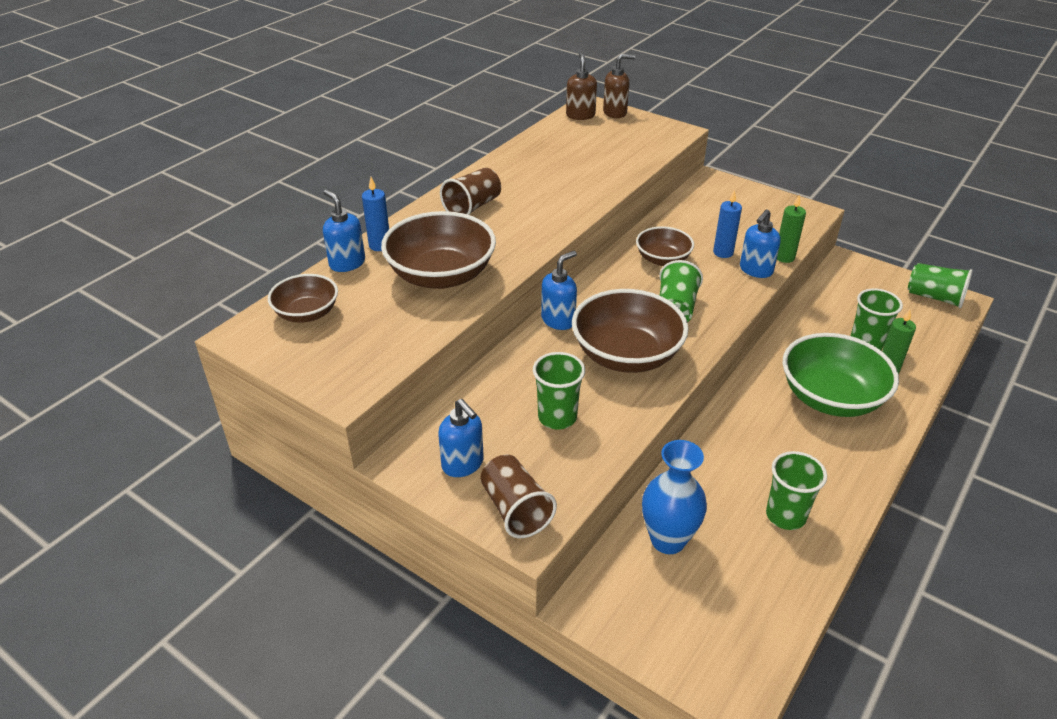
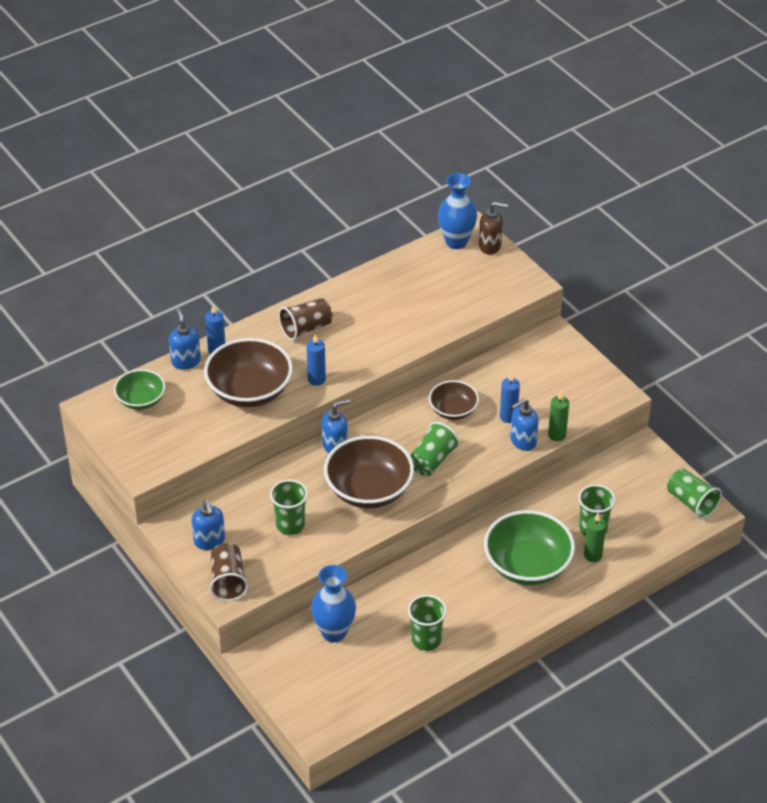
camera: 20 degrees right, 5 degrees up
(307, 313) = (141, 400): brown bowl -> green bowl
(514, 248) = (316, 379): none -> blue candle
(580, 115) = (456, 242): brown soap dispenser -> blue vase

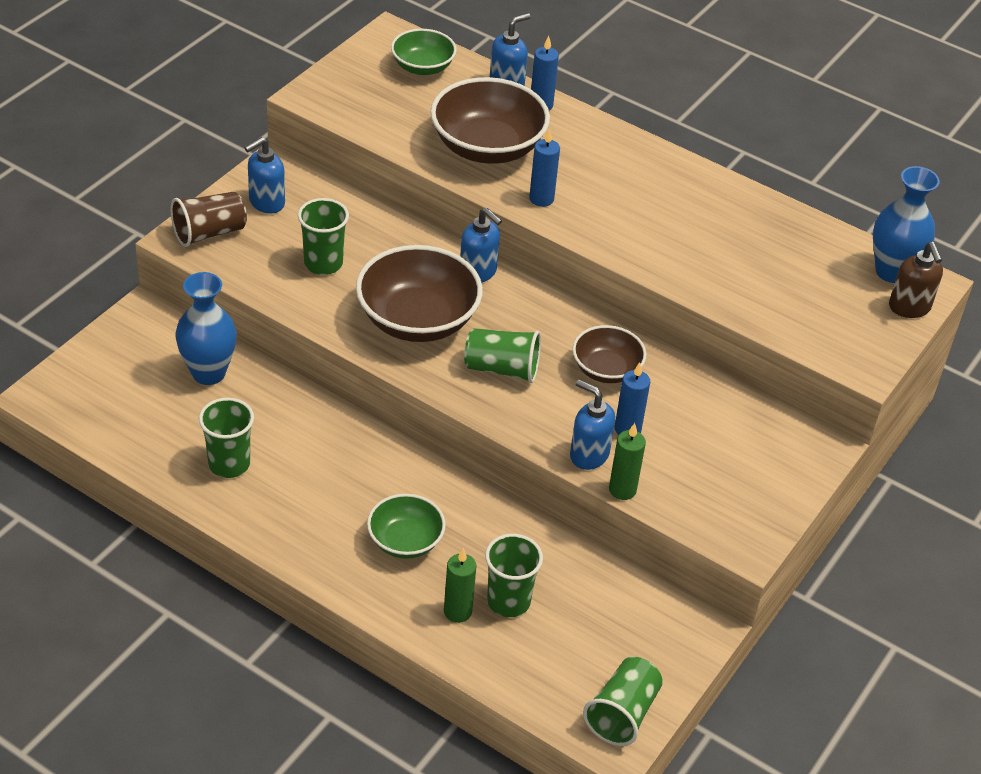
camera: 65 degrees right, 0 degrees up
(306, 328) = (626, 169): brown cup -> none
(527, 565) = (405, 541): green bowl -> green bowl, size x0.58

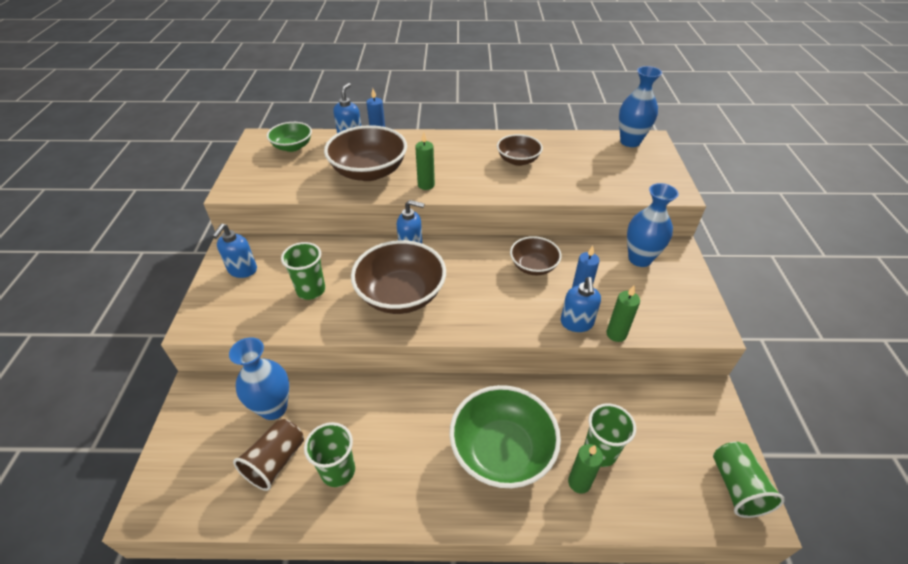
camera: 30 degrees left, 0 degrees up
(209, 233) = (215, 309): brown cup -> brown cup (276, 461)
(405, 541) = (502, 451): green bowl -> green bowl, size x1.73
(502, 369) = (478, 298): green cup -> none
(541, 199) = (426, 185): blue candle -> green candle
(588, 455) = (576, 323): blue soap dispenser -> blue soap dispenser turned 90 degrees counterclockwise
(696, 222) = (518, 160): none -> brown bowl
(755, 432) = (639, 259): none -> blue vase
(909, 307) = (658, 154): brown soap dispenser -> none

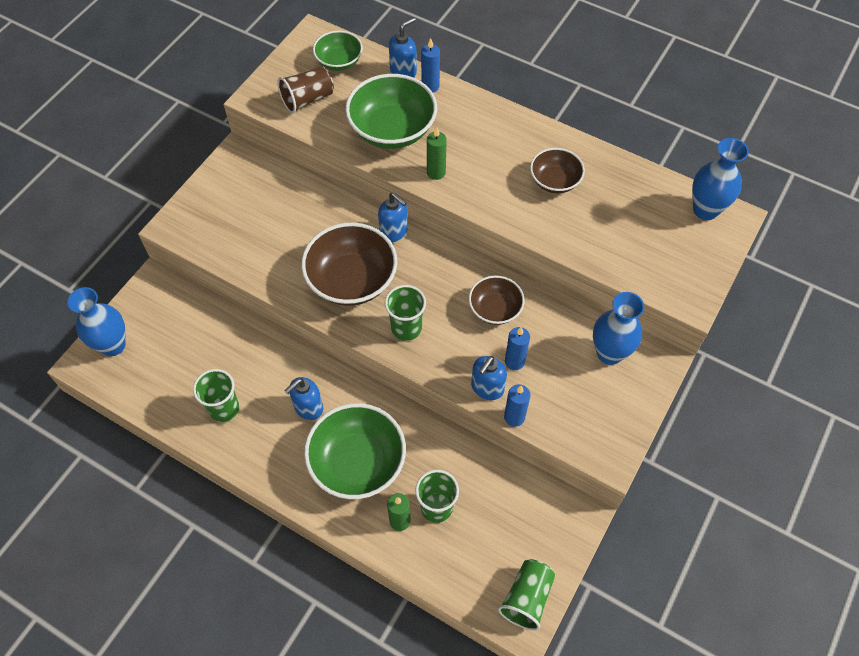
camera: 30 degrees right, 15 degrees up
(242, 270) = (233, 186): blue soap dispenser -> blue soap dispenser (308, 407)
(273, 408) = (204, 330): blue vase -> blue vase (113, 345)
(276, 461) = (184, 376): brown cup -> brown cup (307, 99)
(311, 290) = (278, 237): green cup -> green cup (406, 328)
(369, 172) = (392, 129): brown bowl -> green bowl
(616, 334) = (514, 417): green candle -> blue candle

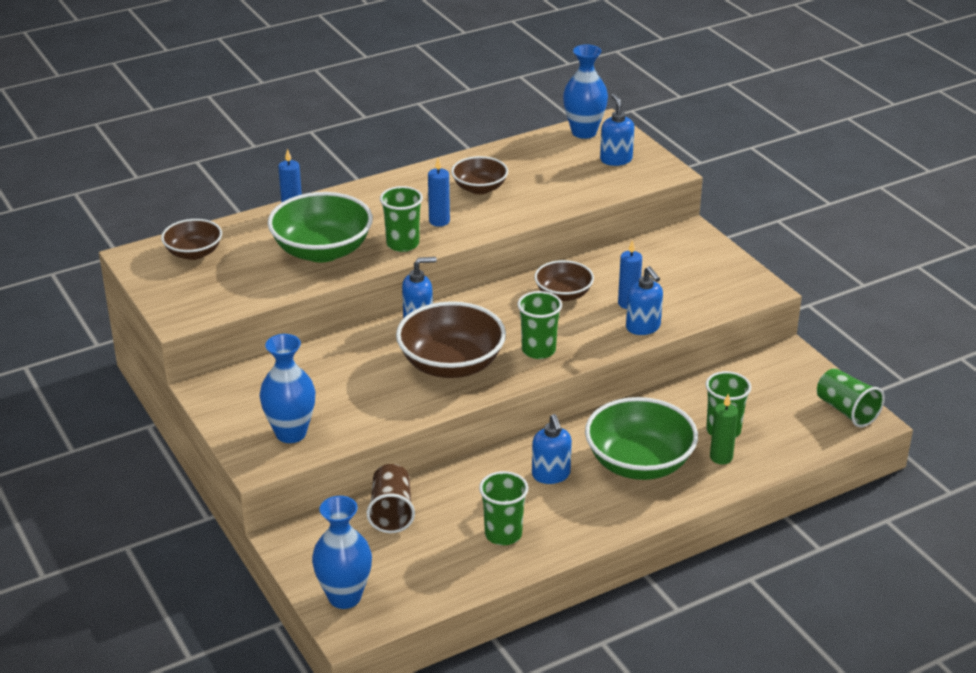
camera: 60 degrees left, 25 degrees down
(307, 99) = (222, 287): brown cup -> brown cup (391, 512)
(339, 61) = (194, 253): green bowl -> brown bowl
(403, 71) = (254, 221): blue soap dispenser -> blue soap dispenser (616, 159)
(436, 172) = (402, 244): green candle -> green cup
(514, 417) = (685, 323): blue candle -> blue candle (439, 221)
(609, 353) = (662, 253): blue vase -> blue vase (291, 433)

